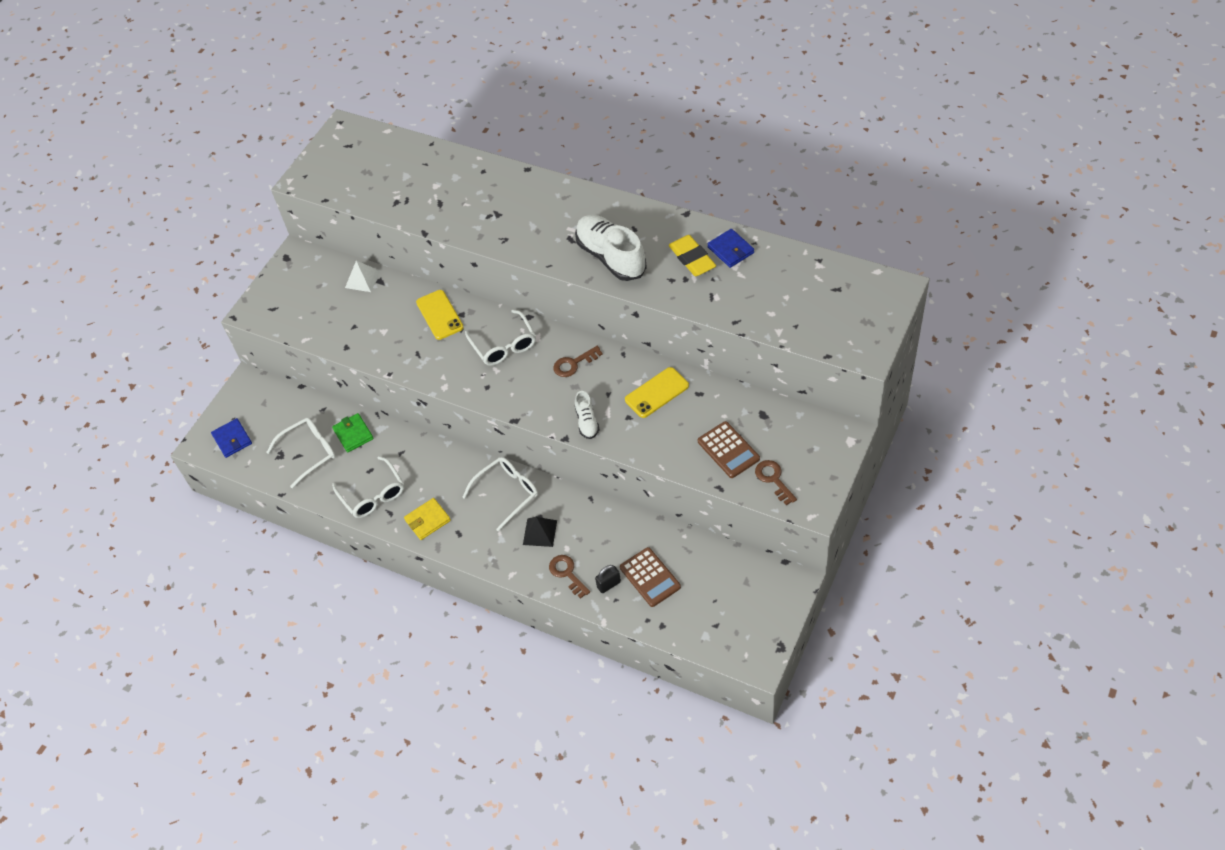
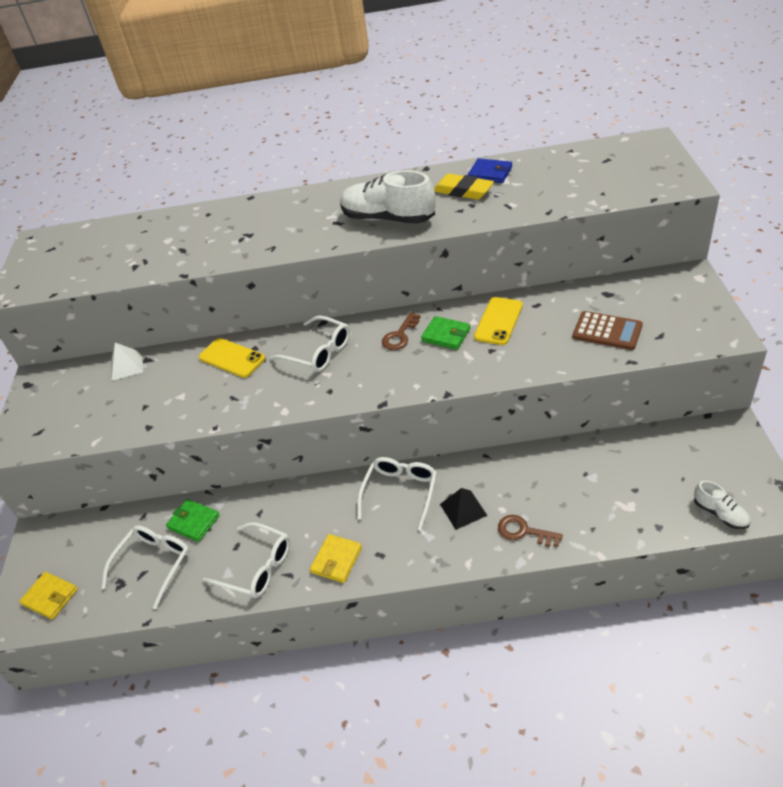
camera: 30 degrees left, 10 degrees down
(232, 439) = (50, 597): blue wallet -> yellow wallet
(587, 422) = (456, 372): white shoe -> white shoe (720, 513)
(607, 383) = (446, 335): none -> green wallet
(608, 584) = (573, 519): black padlock -> none
(650, 577) = (605, 491): brown calculator -> none
(773, 479) = (670, 333): brown key -> none

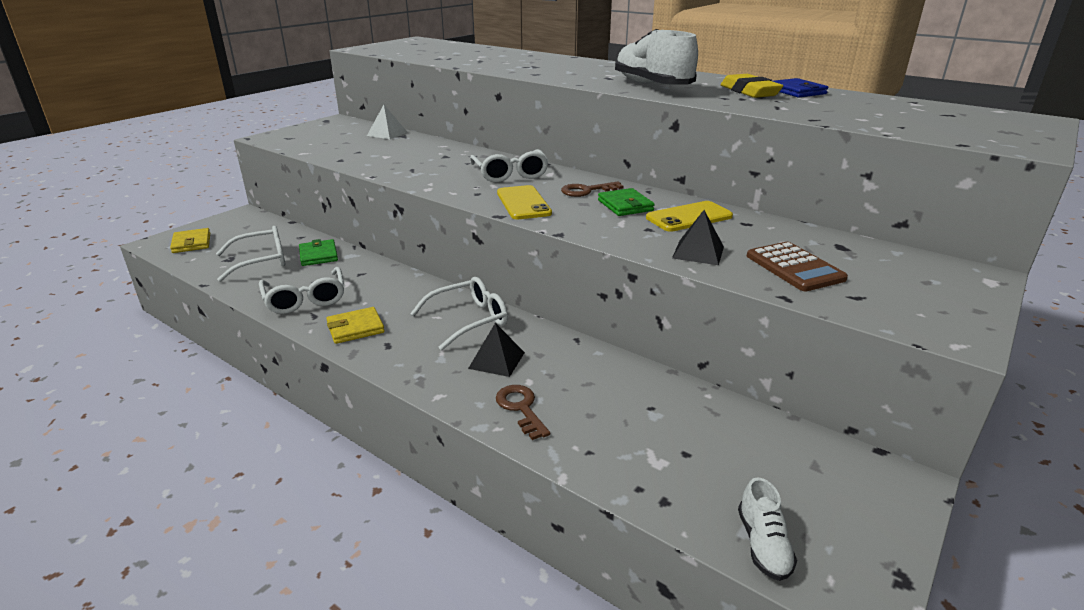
camera: 35 degrees right, 15 degrees down
(232, 358) = (450, 154): yellow phone -> yellow phone (523, 203)
(545, 353) = (698, 252): none -> black pyramid

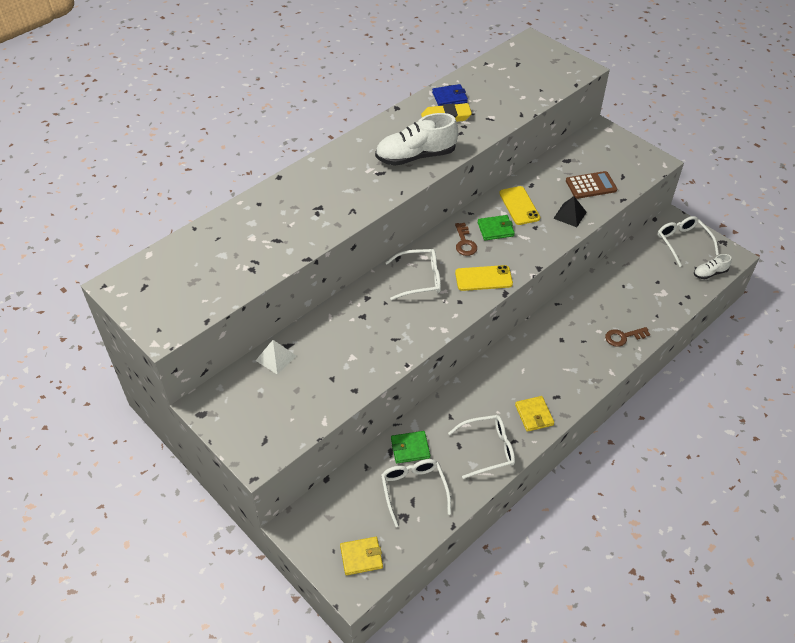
camera: 80 degrees left, 20 degrees up
(469, 320) = (529, 353): white glasses -> white glasses (682, 242)
(496, 360) = (577, 343): black pyramid -> none
(763, 545) = (710, 273): white shoe -> white shoe turned 150 degrees clockwise

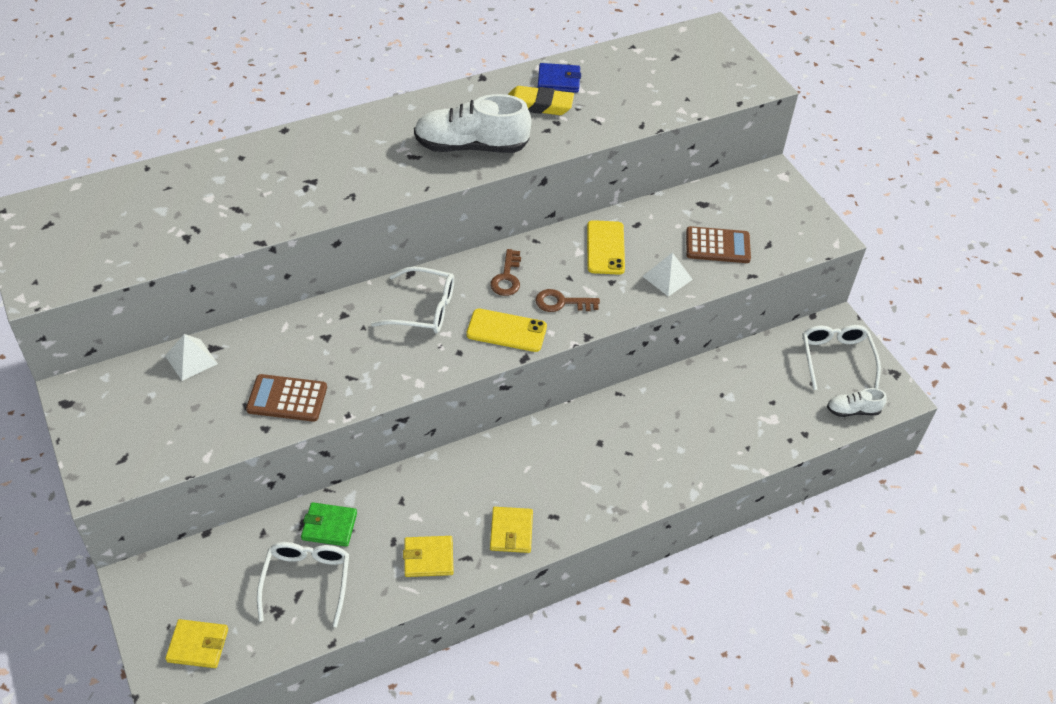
camera: 15 degrees right, 0 degrees up
(359, 366) = (287, 399): none -> brown calculator
(488, 449) = (428, 558): white glasses -> yellow wallet
(495, 229) = (557, 271): green wallet -> none
(570, 215) = (667, 277): black pyramid -> white pyramid
(623, 337) = (686, 463): brown key -> brown key (562, 302)

